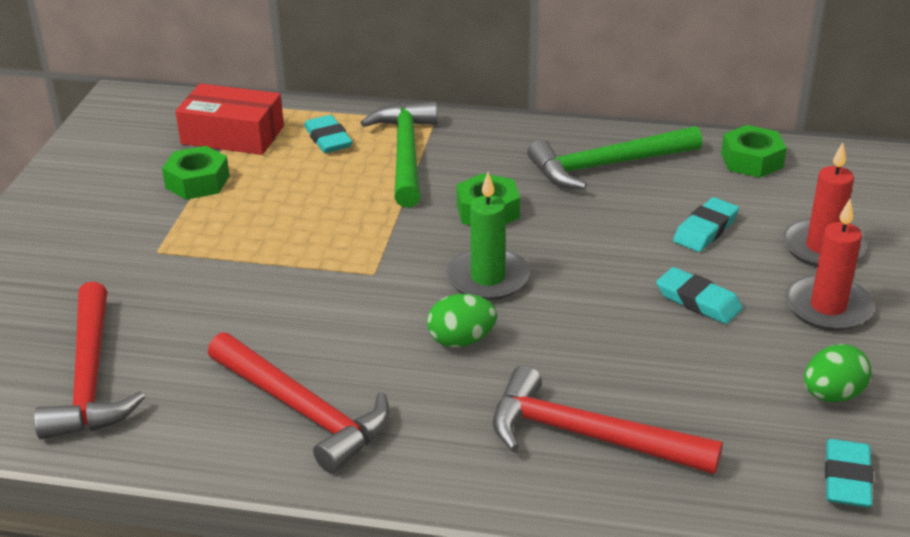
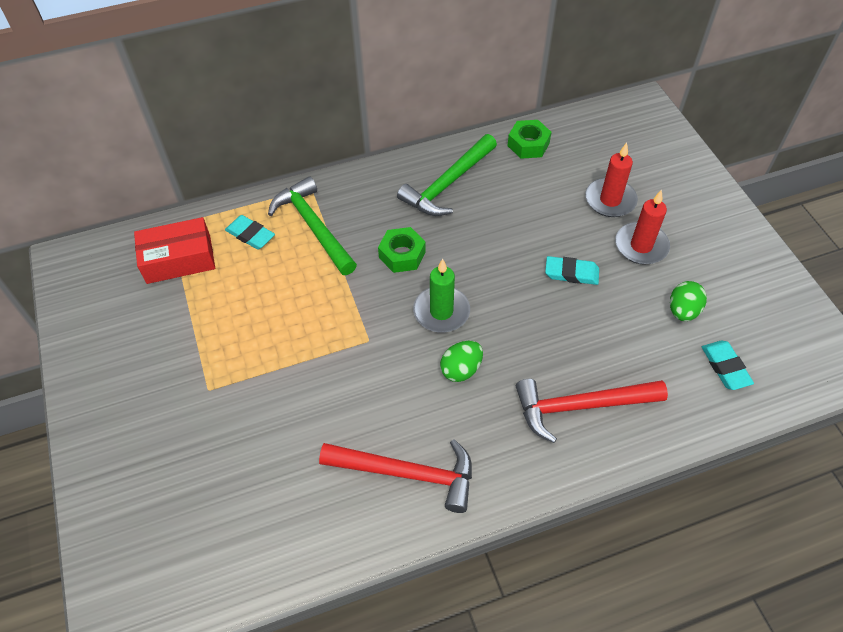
camera: 30 degrees left, 20 degrees up
(90, 378) = (249, 520): red hammer -> none
(197, 182) = (187, 314): green nut -> none
(705, 230) = (539, 214): turquoise eraser -> none

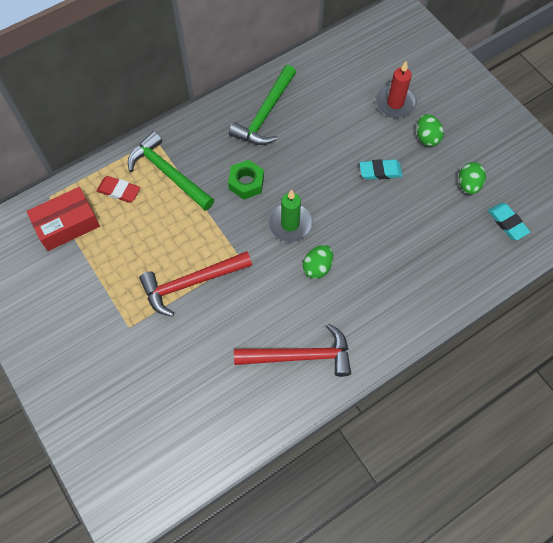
camera: 15 degrees left, 10 degrees up
(250, 235) = (119, 191): turquoise eraser -> red eraser
(528, 144) = (320, 66): green nut -> none
(579, 406) = (411, 276): red hammer -> red hammer (190, 283)
(641, 246) = (427, 137): red candle -> green egg

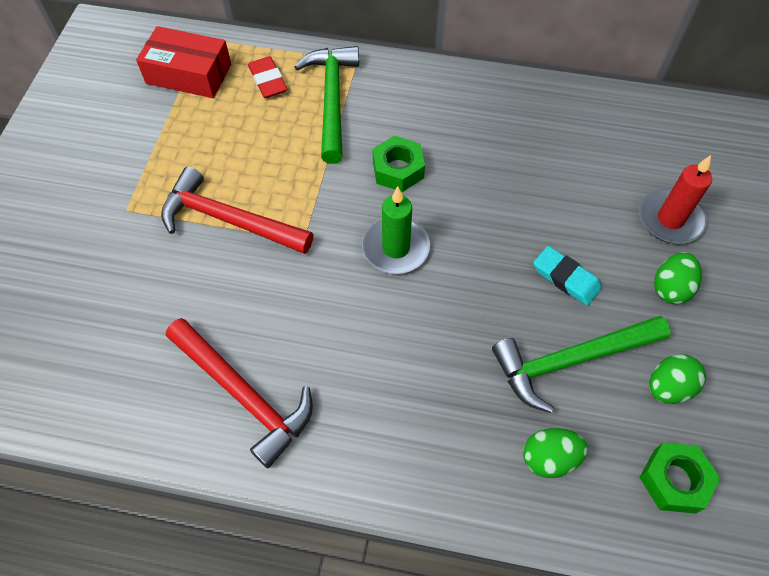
camera: 45 degrees right, 5 degrees down
(265, 114) = (497, 118): green hammer -> green hammer (569, 361)
(317, 267) = (372, 318): green egg -> green egg (549, 458)
(507, 223) = (674, 480): turquoise eraser -> green nut

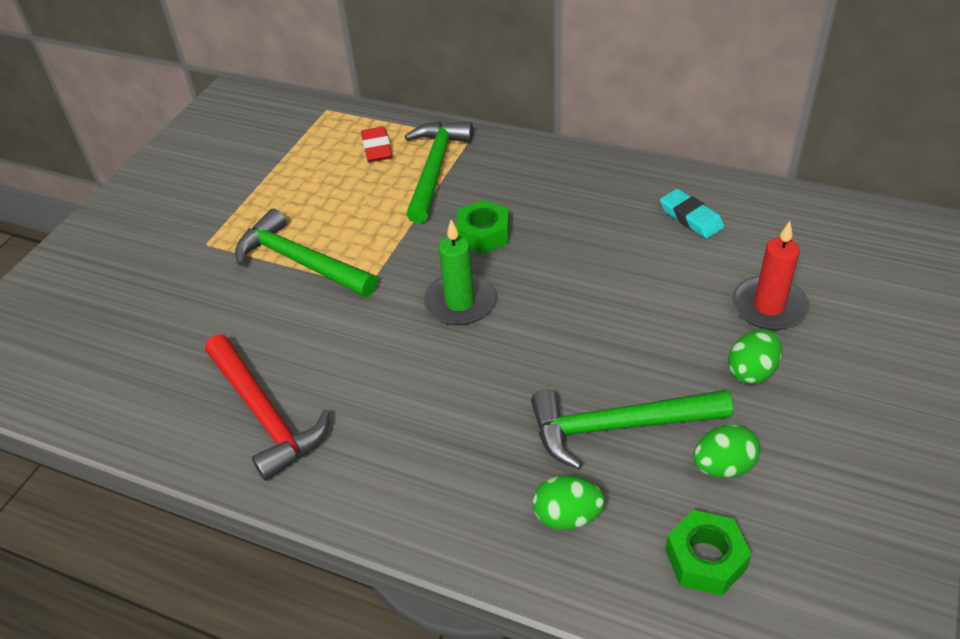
camera: 15 degrees right, 15 degrees down
(189, 74) = (303, 137): red box -> none
(228, 219) = (300, 261): red hammer -> green hammer
(566, 278) = (634, 349): turquoise eraser -> turquoise eraser (691, 217)

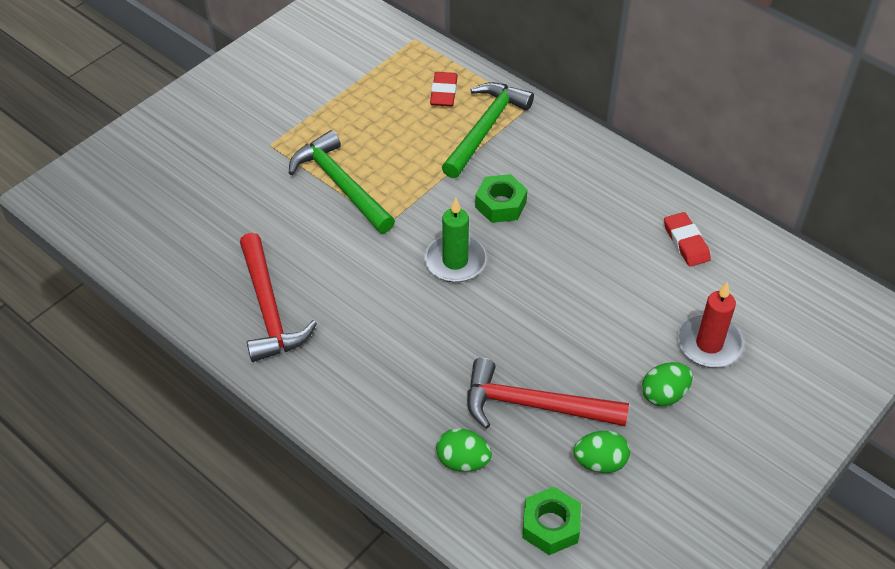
camera: 15 degrees right, 5 degrees up
(616, 427) = (533, 405): green hammer -> red hammer
(691, 217) = (686, 242): turquoise eraser -> red eraser

